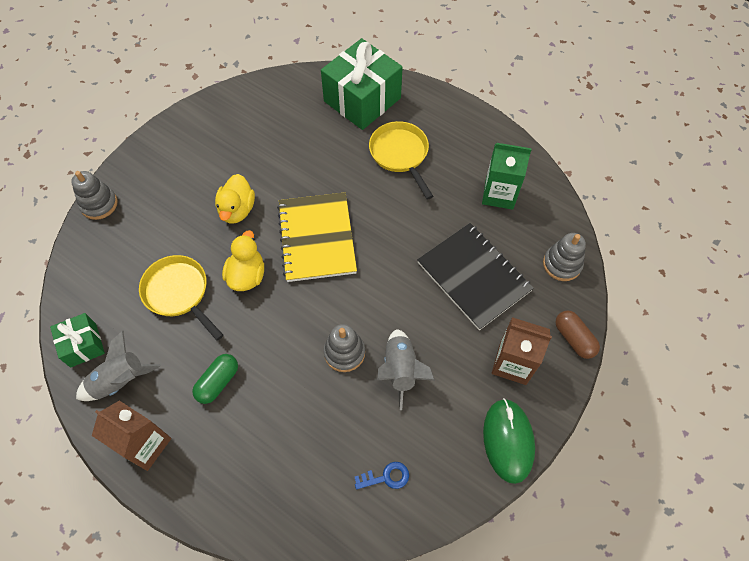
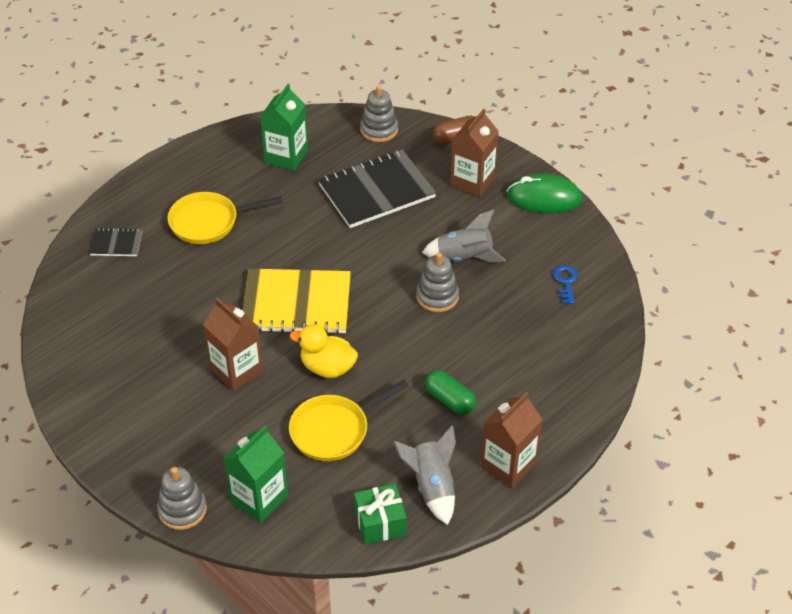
camera: 80 degrees left, 15 degrees down
(108, 252) = (259, 499): none -> green carton
(237, 210) = (236, 370): yellow duck -> brown carton
(362, 99) = (116, 243): green gift -> black notebook

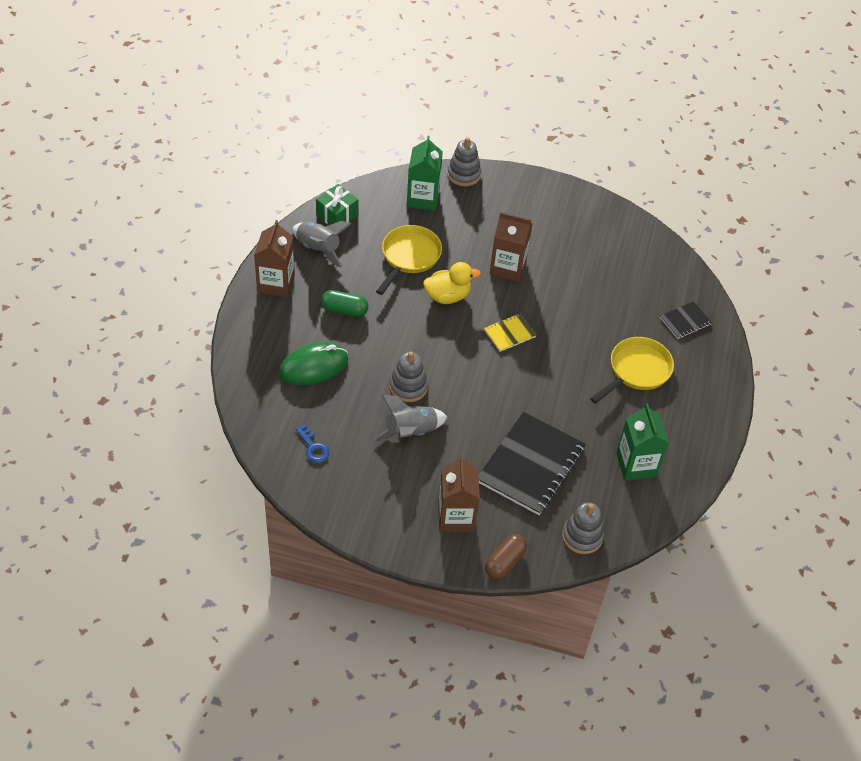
camera: 145 degrees right, 5 degrees up
(296, 303) = (509, 333): yellow notebook -> yellow notebook, size x0.47
(544, 198) = (381, 529): green mouse -> green mouse (314, 366)

